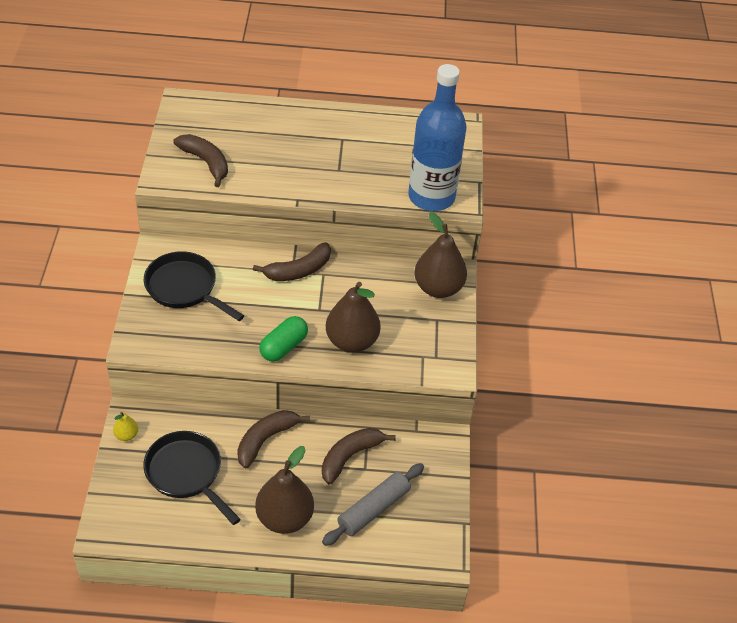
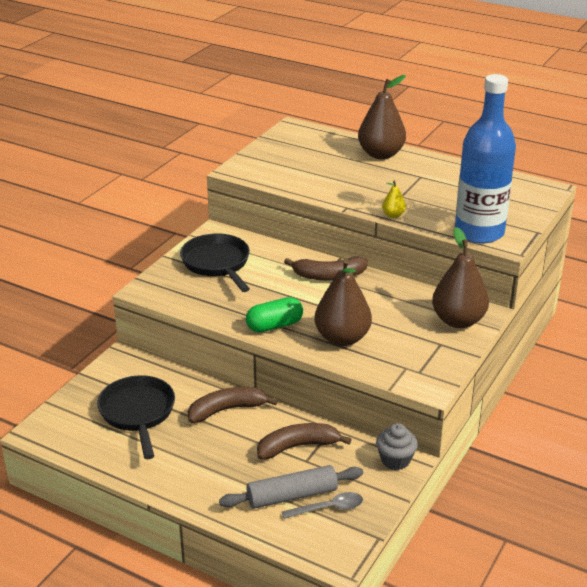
camera: 30 degrees right, 15 degrees down
(126, 435) = (108, 370): yellow pear -> yellow pear (393, 215)
(206, 162) = (283, 167): brown banana -> none
(284, 518) = (201, 475): brown pear -> brown pear (381, 154)
(410, 510) = (328, 508): none -> grey spoon
(437, 440) = (395, 460): none -> grey cupcake

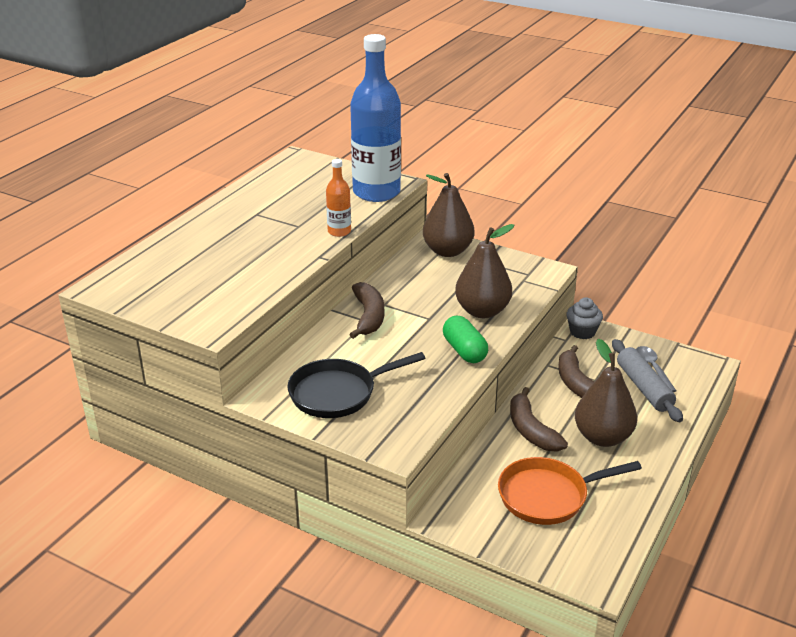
camera: 90 degrees left, 0 degrees up
(138, 413) = (548, 496): black pan -> orange pan
(381, 154) = (197, 233): brown pear -> brown pear (602, 437)
(393, 215) = (339, 231): yellow pear -> orange bottle

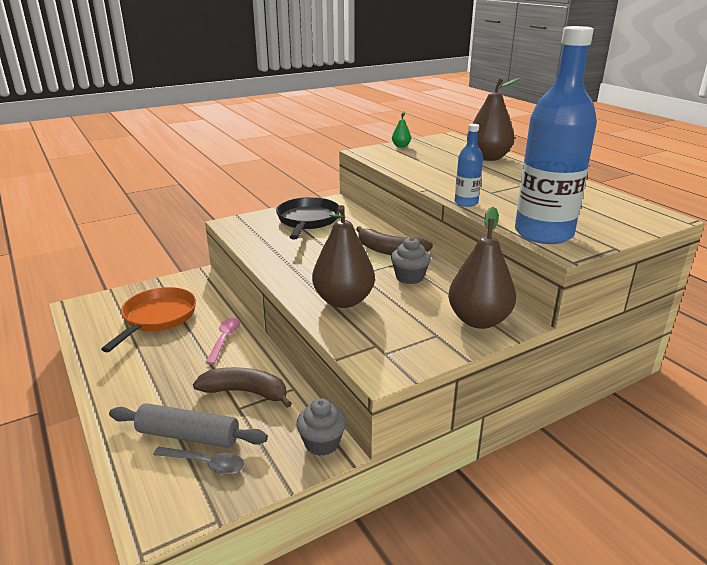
camera: 120 degrees right, 5 degrees down
(167, 310) = (401, 146): none -> green pear
(339, 231) = (466, 203): orange bottle -> blue bottle
(411, 293) = (409, 277): none -> grey cupcake
(464, 351) = (296, 273): green capsule -> none
(531, 430) = (224, 339): brown banana -> pink spoon
(602, 437) = (169, 371): brown pear -> brown pear (488, 158)

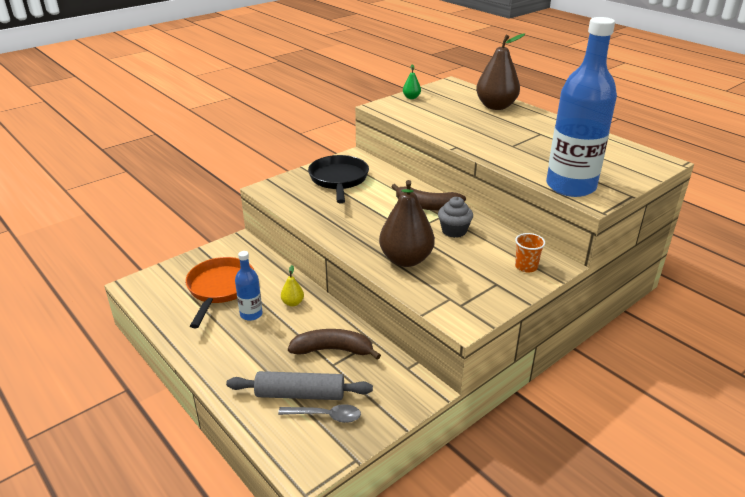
camera: 10 degrees left, 5 degrees up
(224, 339) = (293, 303): pink spoon -> yellow pear
(322, 443) = (415, 386): grey cupcake -> none
(466, 203) = (495, 159): blue bottle -> blue bottle (251, 314)
(479, 320) = (526, 267): brown pear -> orange cup

